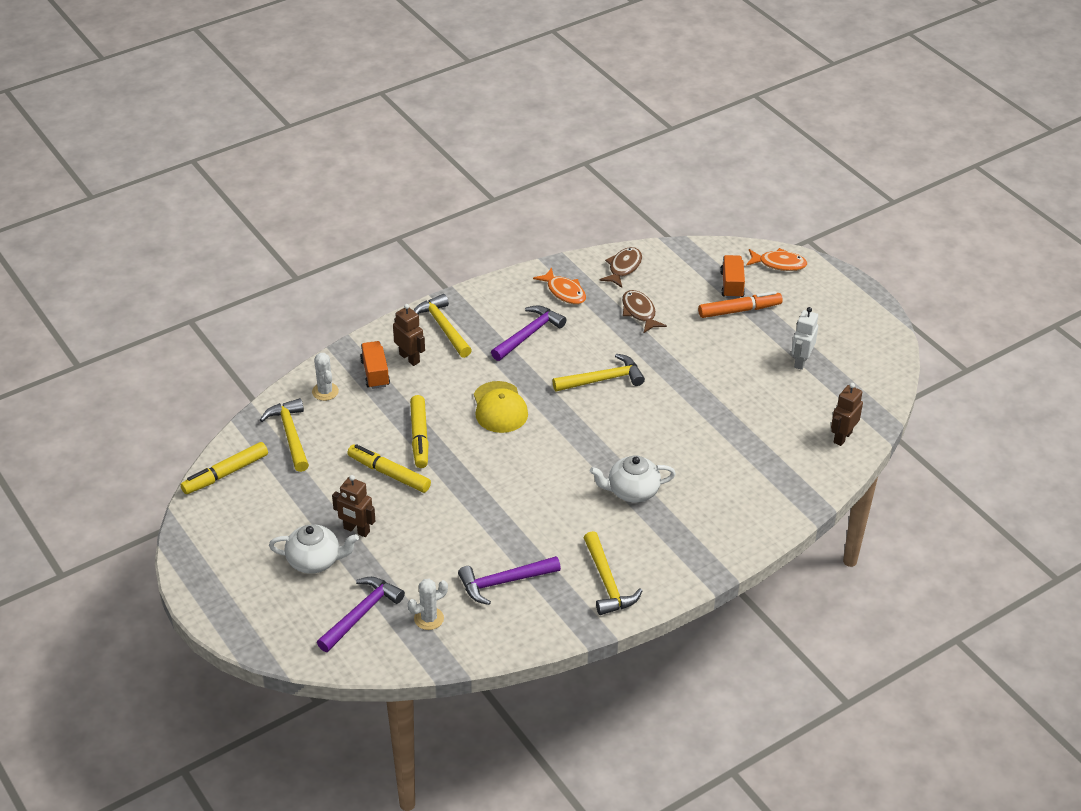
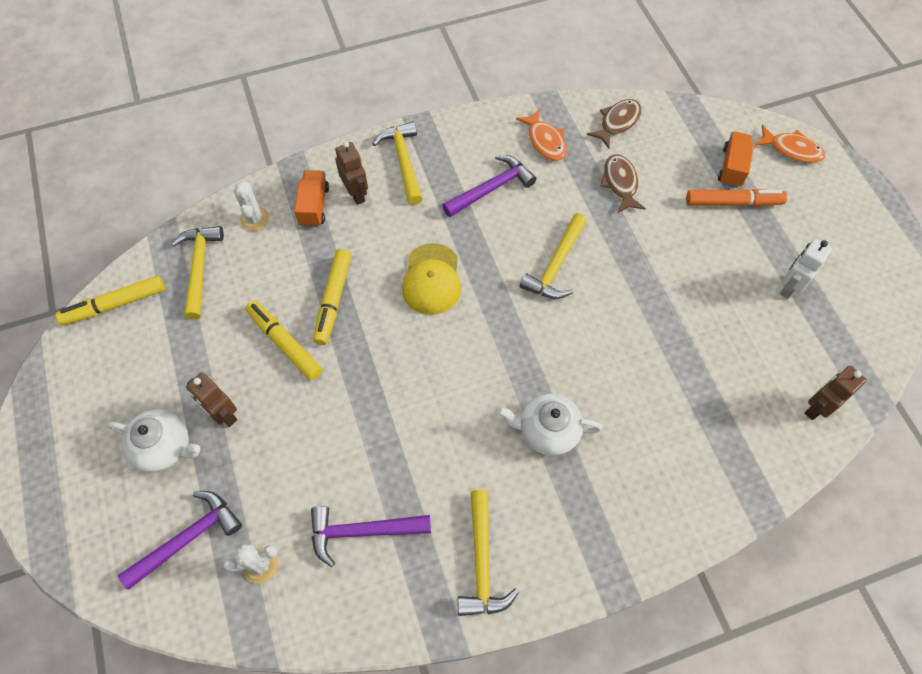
camera: 15 degrees right, 20 degrees up
(603, 379) = (556, 265): yellow hammer -> yellow hammer turned 120 degrees clockwise

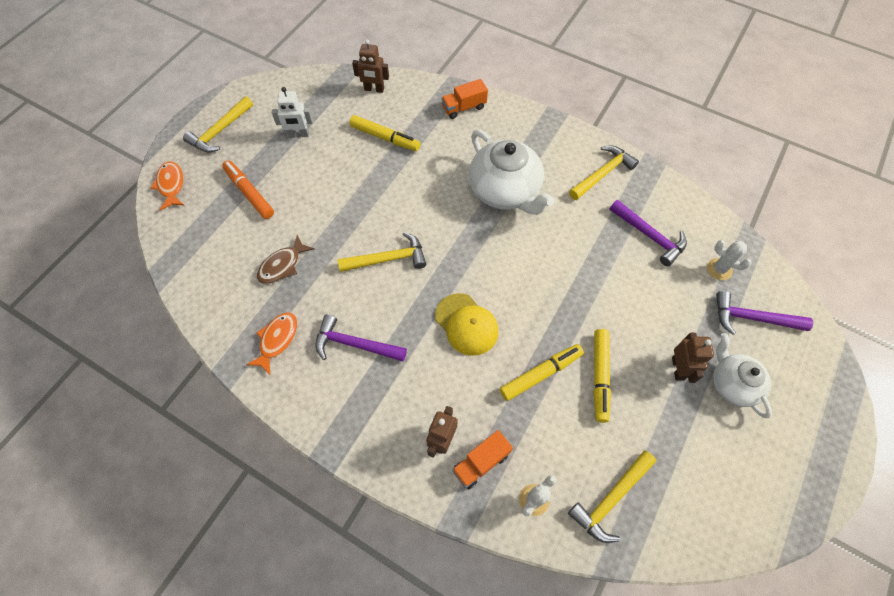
camera: 130 degrees left, 0 degrees up
(115, 304) = (699, 534): yellow marker -> yellow marker (385, 138)
(403, 161) = (380, 430): yellow hammer -> yellow hammer (220, 131)
(432, 279) = (466, 324): yellow cap -> yellow cap turned 90 degrees clockwise
(547, 431) = (505, 191): white teapot -> white teapot, size x1.65
(617, 122) = (219, 303): brown fish -> none
(732, 167) = (215, 209): orange truck -> orange truck (464, 107)

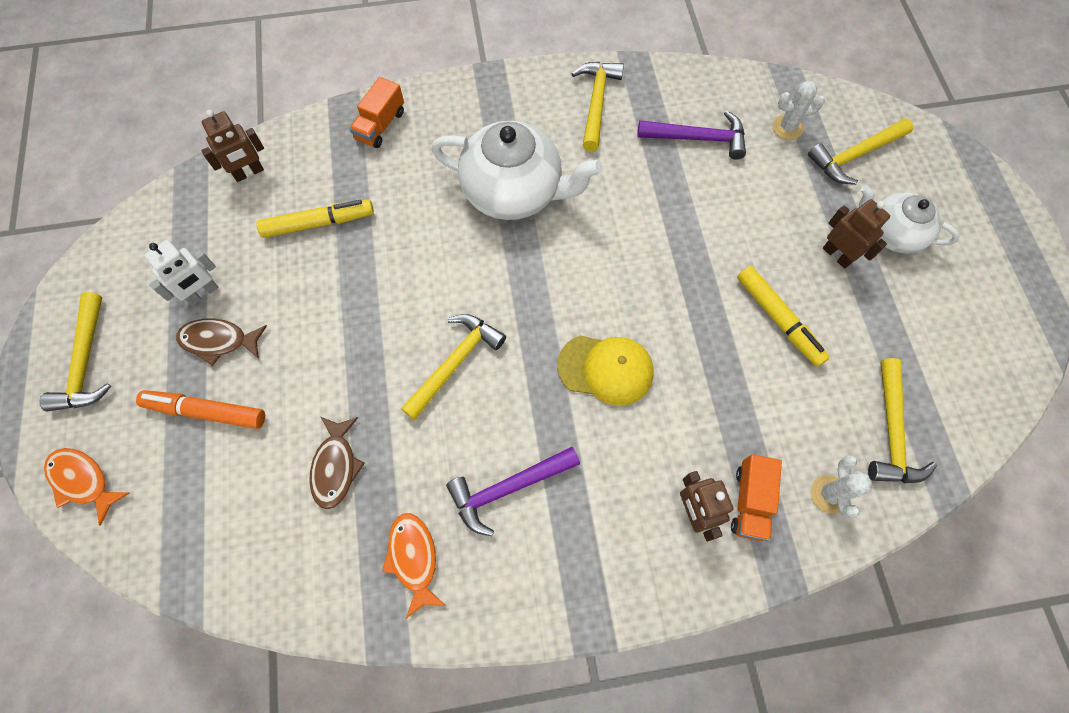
camera: 40 degrees left, 5 degrees up
(285, 163) = (219, 341): none -> brown fish
(541, 374) = (724, 362): yellow marker -> none
(752, 318) = (854, 155): purple hammer -> yellow hammer

